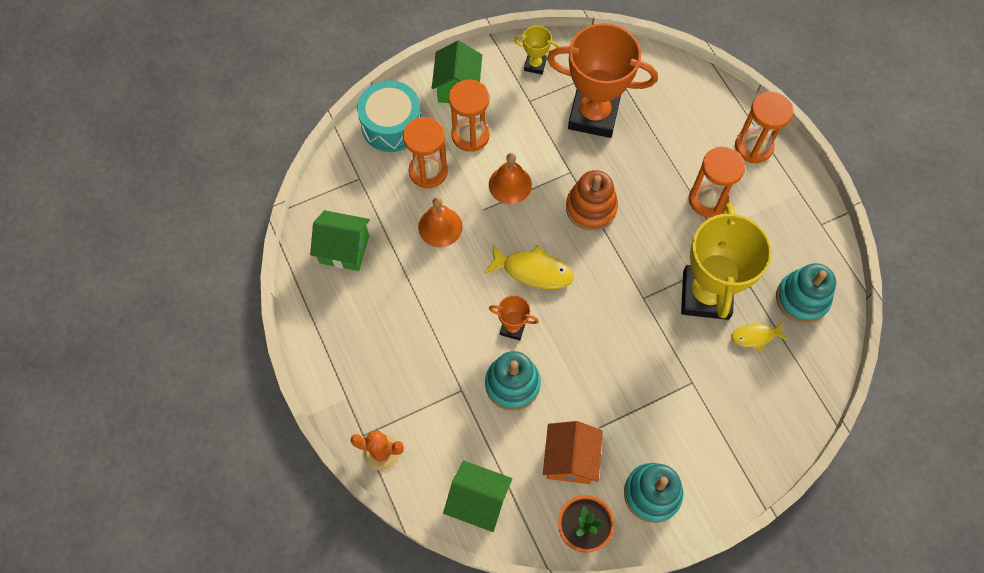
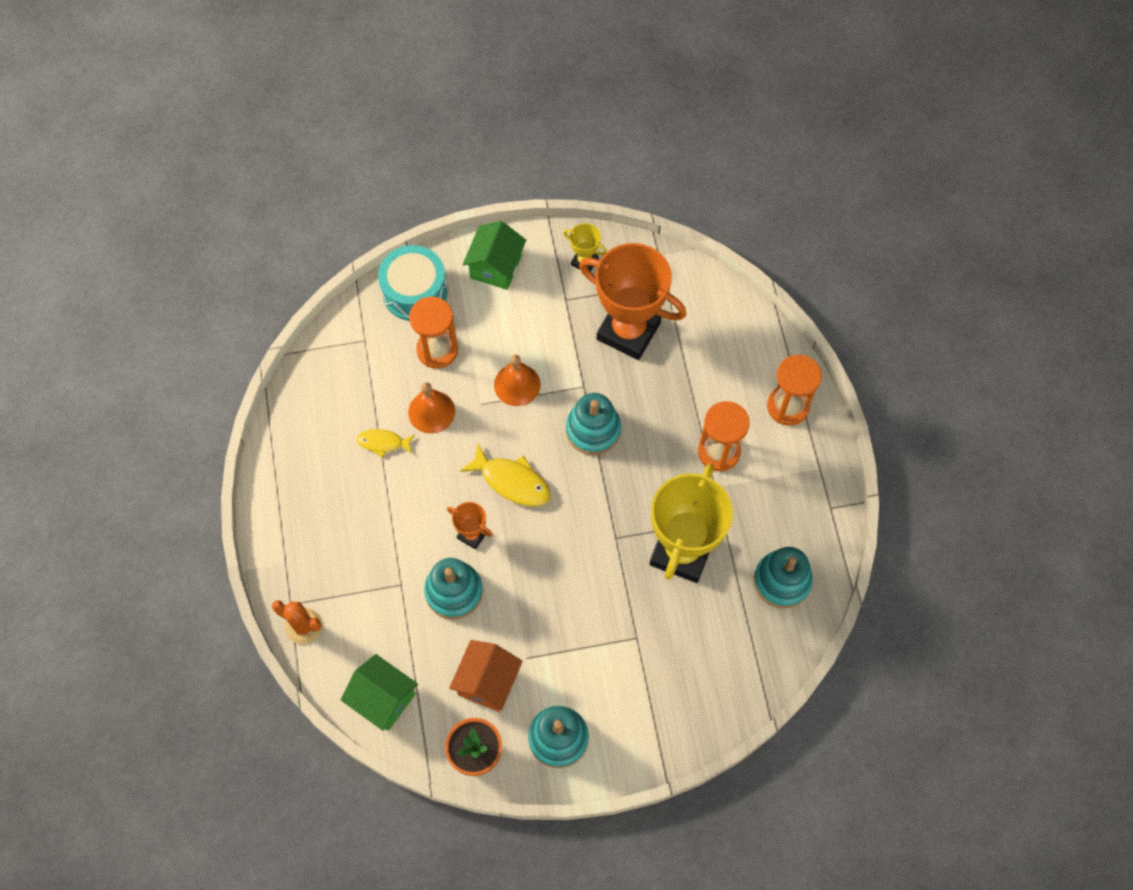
camera: 15 degrees right, 0 degrees up
(344, 249) = (328, 411): green house -> none
(470, 135) = (492, 322): orange hourglass -> none
(591, 208) = (593, 430): orange stacking toy -> turquoise stacking toy
(755, 336) = (718, 607): yellow fish -> yellow fish (383, 443)

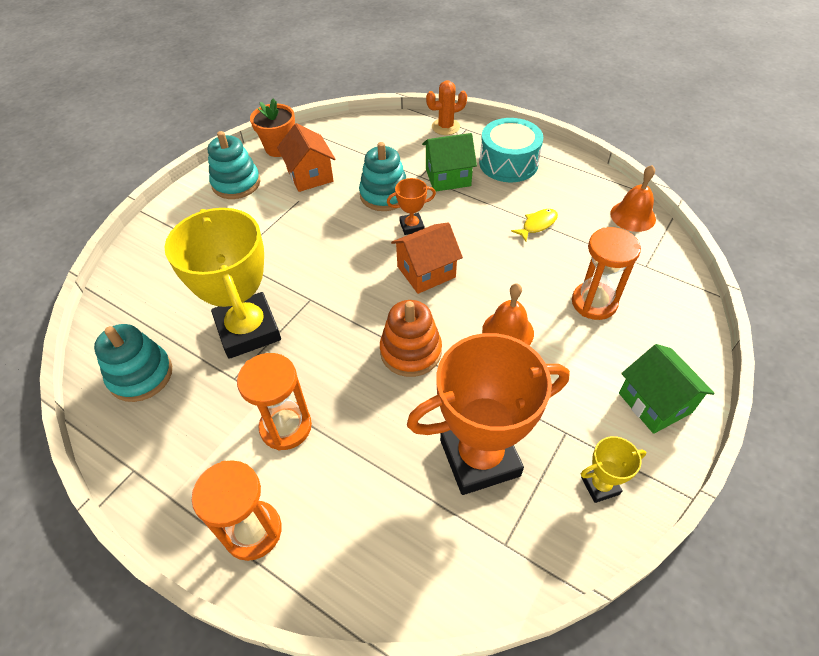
camera: 135 degrees right, 15 degrees down
(383, 699) = (361, 133): green house -> green house (448, 177)
(415, 292) = (673, 325): turquoise drum -> turquoise drum (508, 163)
(431, 411) = (537, 265): orange bell -> orange bell (633, 216)
(512, 481) = (426, 272): yellow fish -> orange house
(593, 430) = (410, 351): turquoise stacking toy -> orange stacking toy

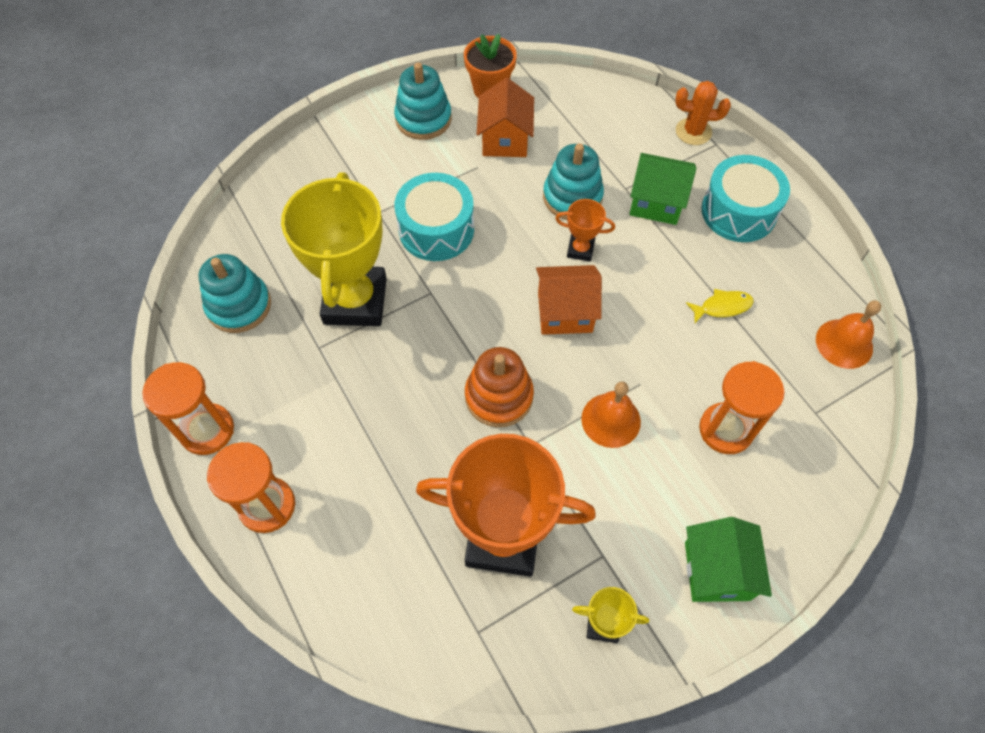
camera: 25 degrees right, 10 degrees up
(286, 427) = (341, 420): orange hourglass -> orange hourglass (207, 430)
(289, 253) = (436, 230): none -> turquoise drum

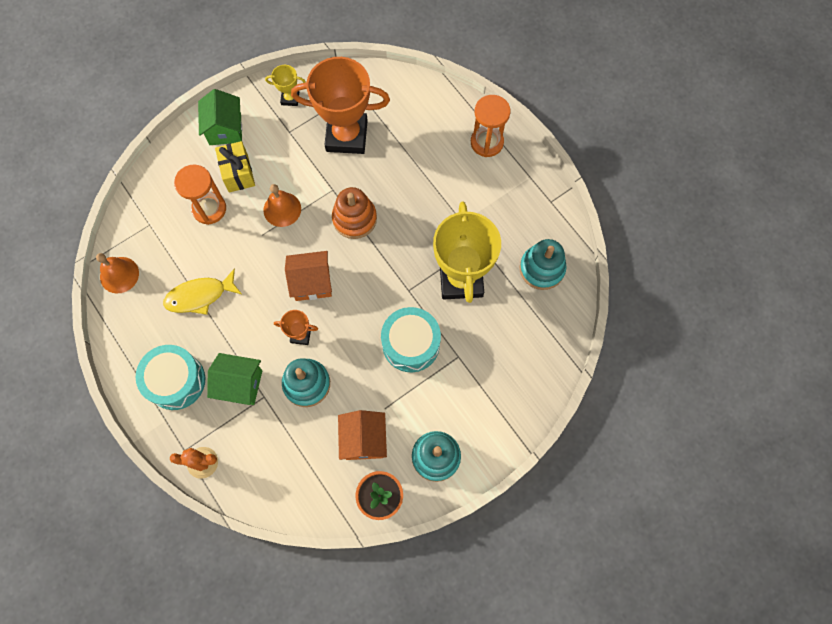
camera: 175 degrees right, 10 degrees up
(207, 430) = (536, 182): orange hourglass -> none
(685, 485) = (238, 173): none -> yellow gift
(722, 307) = (200, 296): yellow fish -> yellow fish, size x1.62

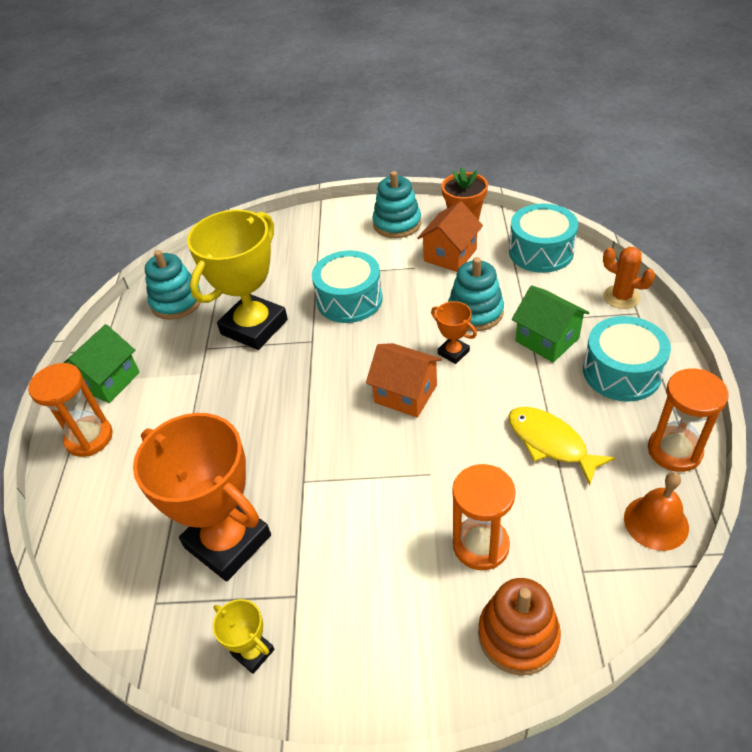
camera: 140 degrees left, 25 degrees down
(122, 331) = (674, 451): none -> orange hourglass
(200, 296) = (550, 443): yellow fish -> yellow fish turned 150 degrees counterclockwise
(225, 129) = (385, 662): green house -> green house (109, 381)
(238, 173) = (409, 574): yellow gift -> none
(282, 209) = (382, 491): orange bell -> none
(290, 486) = (541, 251): none -> turquoise drum
(354, 218) = (306, 434): orange stacking toy -> orange stacking toy (518, 635)

